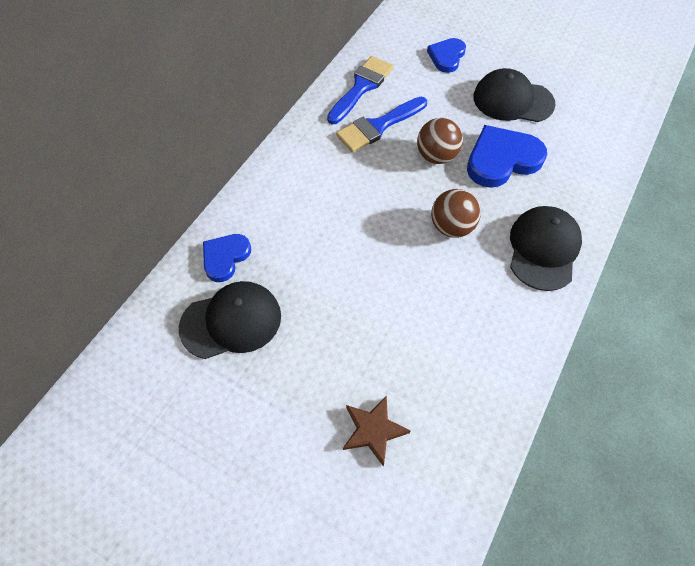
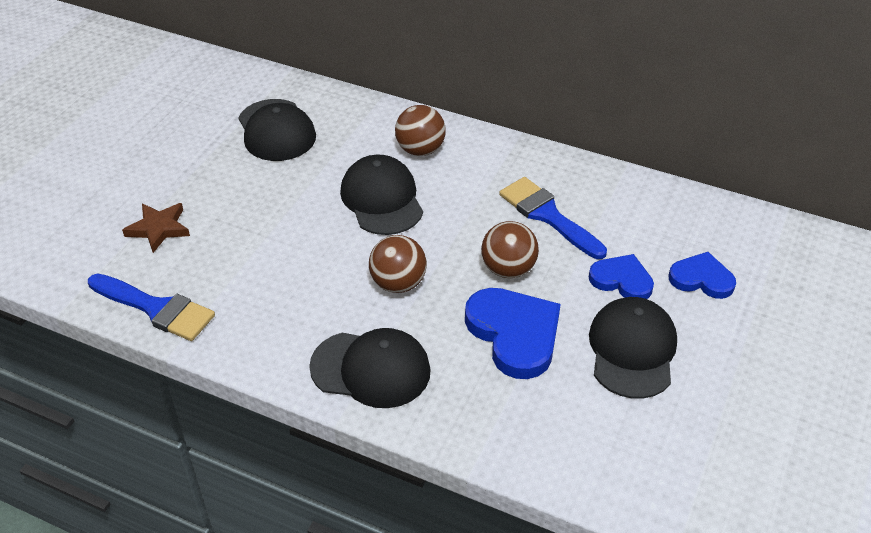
camera: 85 degrees right, 15 degrees down
(225, 257) = (347, 118): blue heart -> blue heart (622, 280)
(284, 202) = (420, 150): none -> brown ball
(348, 234) = (382, 199): none -> black cap
(361, 87) = (613, 198): blue brush -> blue brush (156, 309)

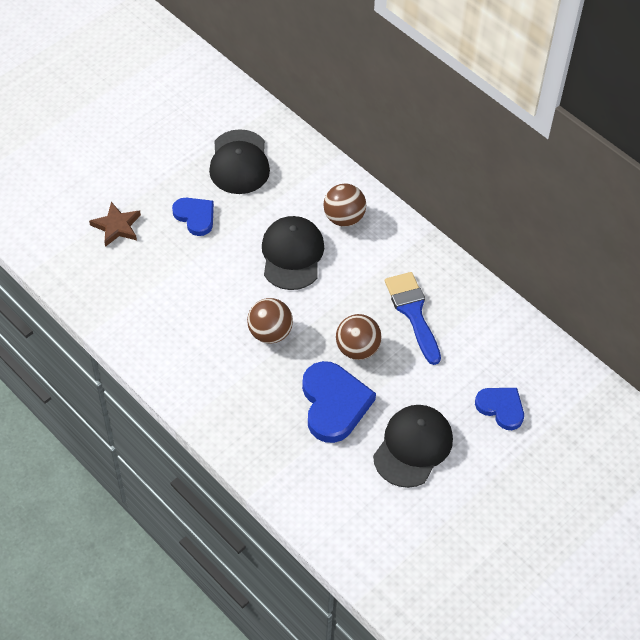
camera: 20 degrees right, 10 degrees up
(156, 309) = (91, 295): blue brush -> none
(371, 369) = (219, 395): black cap -> none
(622, 280) = (438, 388): blue heart -> blue heart (195, 217)

